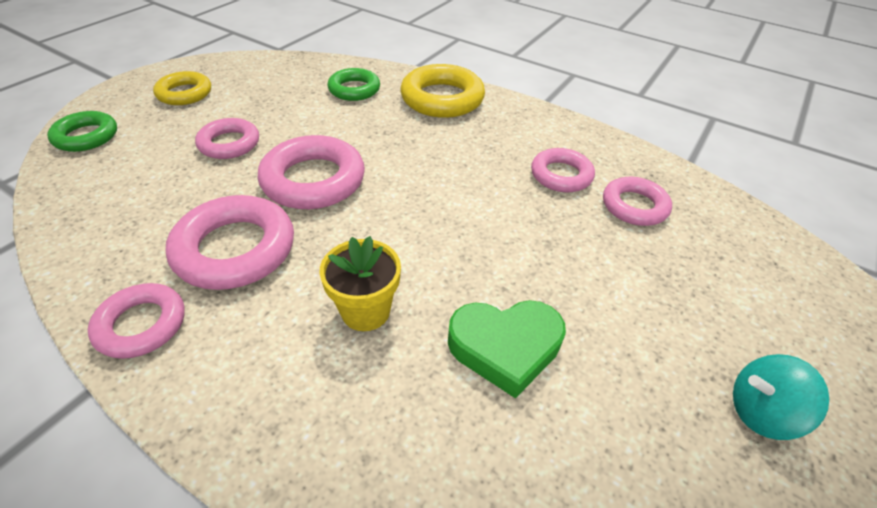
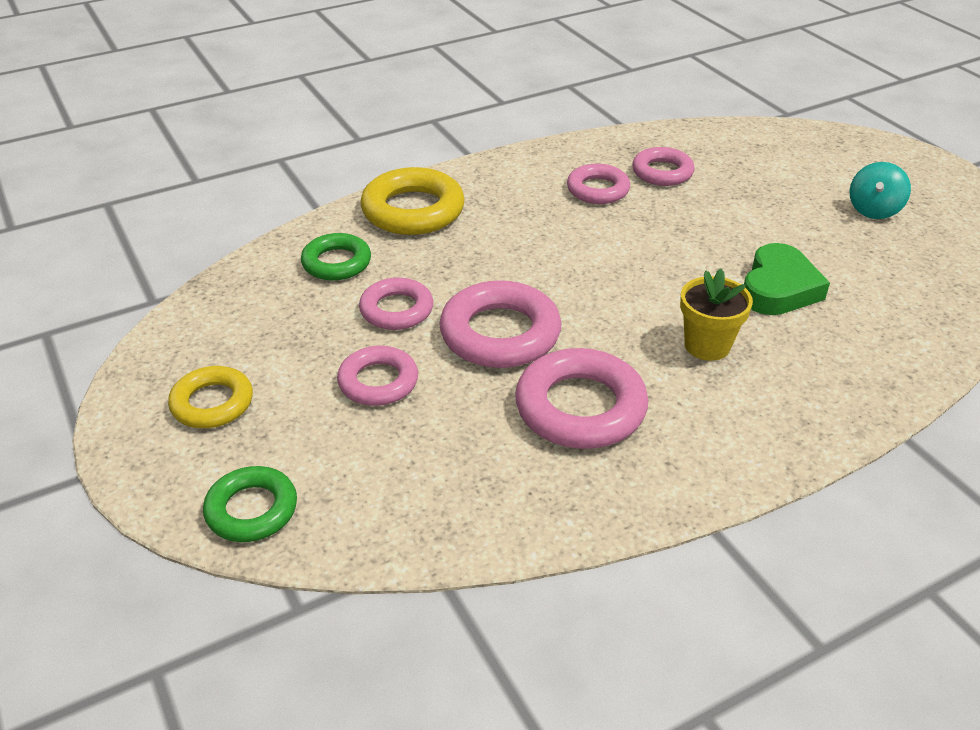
camera: 60 degrees left, 5 degrees down
(141, 325) = (655, 484): pink ring -> pink ring (396, 310)

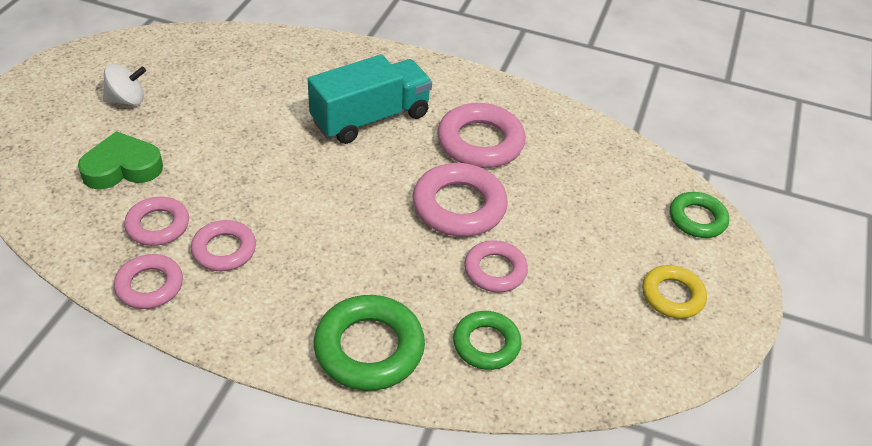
camera: 135 degrees left, 5 degrees up
(378, 382) = (563, 233): pink ring -> pink ring (149, 286)
(413, 210) = (369, 348): yellow ring -> green ring
(707, 345) = (370, 118): yellow flower pot -> turquoise truck
(778, 288) = (277, 111): green heart -> green heart (122, 168)
(873, 210) = (127, 100): turquoise spinning top -> white spinning top

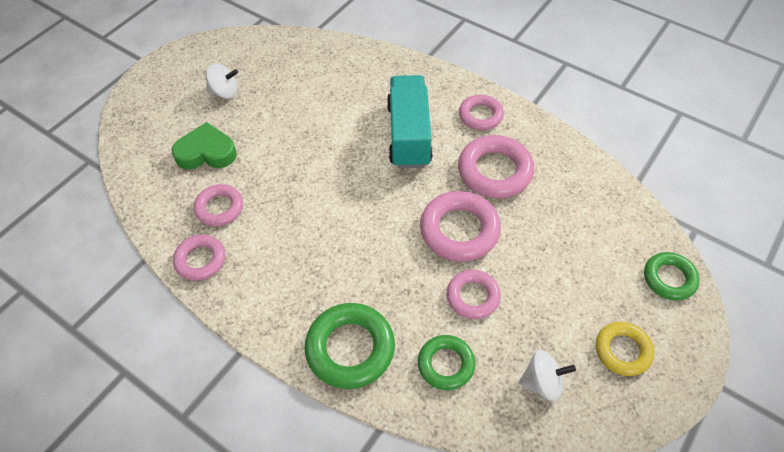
camera: 20 degrees right, 10 degrees up
(224, 250) = (263, 238): pink ring -> pink ring (480, 115)
(370, 118) = (409, 135): turquoise truck -> turquoise truck turned 75 degrees counterclockwise
(598, 342) = (542, 382): none -> white spinning top

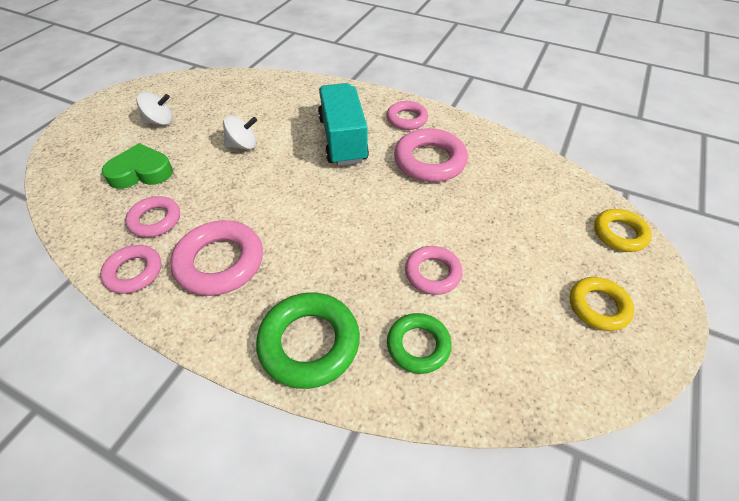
camera: 10 degrees left, 5 degrees down
(459, 230) = (406, 214): pink ring -> pink ring (220, 262)
(542, 382) = (526, 350): white spinning top -> white spinning top (243, 145)
(669, 278) = (619, 233): green ring -> yellow ring

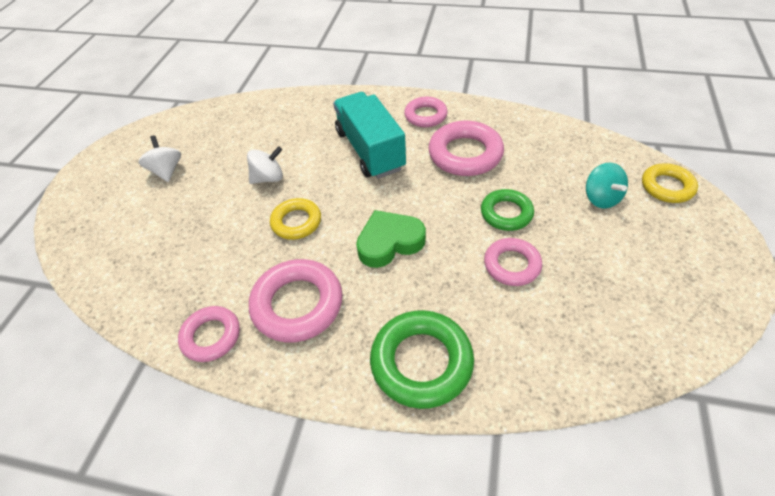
camera: 10 degrees left, 0 degrees up
(141, 172) = (171, 230): green heart -> green heart (389, 242)
(155, 220) = (209, 277): pink ring -> none
(160, 121) = (167, 171): white spinning top -> white spinning top turned 90 degrees counterclockwise
(418, 345) = (525, 338): green ring -> green ring (506, 213)
(546, 230) = (601, 198): none -> turquoise spinning top
(598, 306) = (673, 260): yellow ring -> yellow ring (296, 222)

